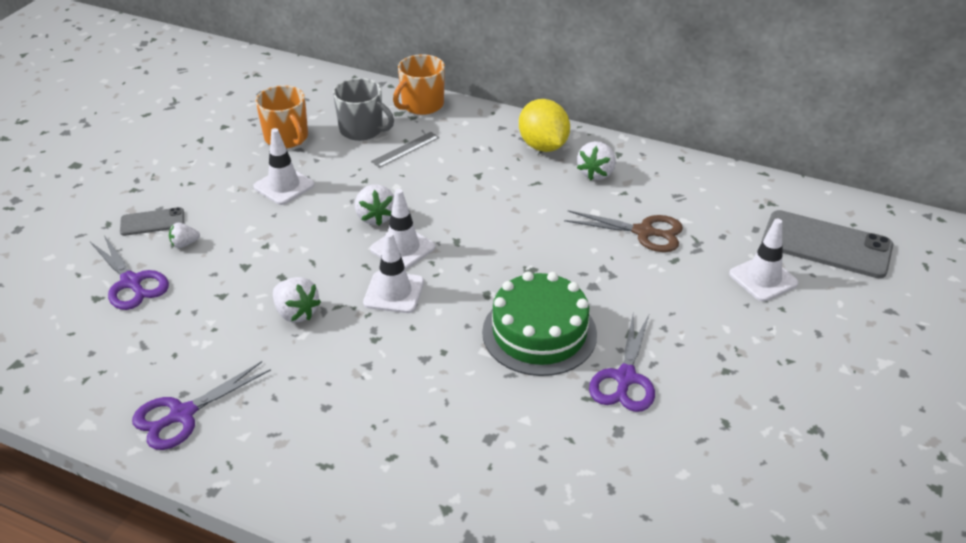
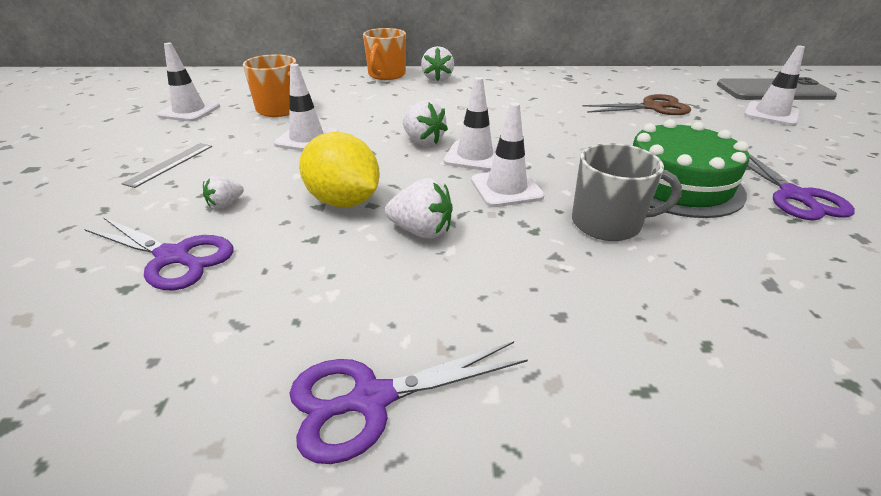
camera: 25 degrees left, 5 degrees down
(152, 222) = (168, 194): grey phone -> none
(182, 414) = (371, 399): purple scissors -> purple scissors turned 45 degrees clockwise
(212, 120) = (189, 111): none -> white traffic cone
(362, 130) = (349, 94): grey mug -> grey mug (607, 224)
(405, 149) = (401, 98): grey ruler -> grey ruler (170, 164)
(543, 146) = (510, 80): yellow lemon -> yellow lemon (344, 201)
(596, 173) = (569, 86): white strawberry -> white strawberry (437, 79)

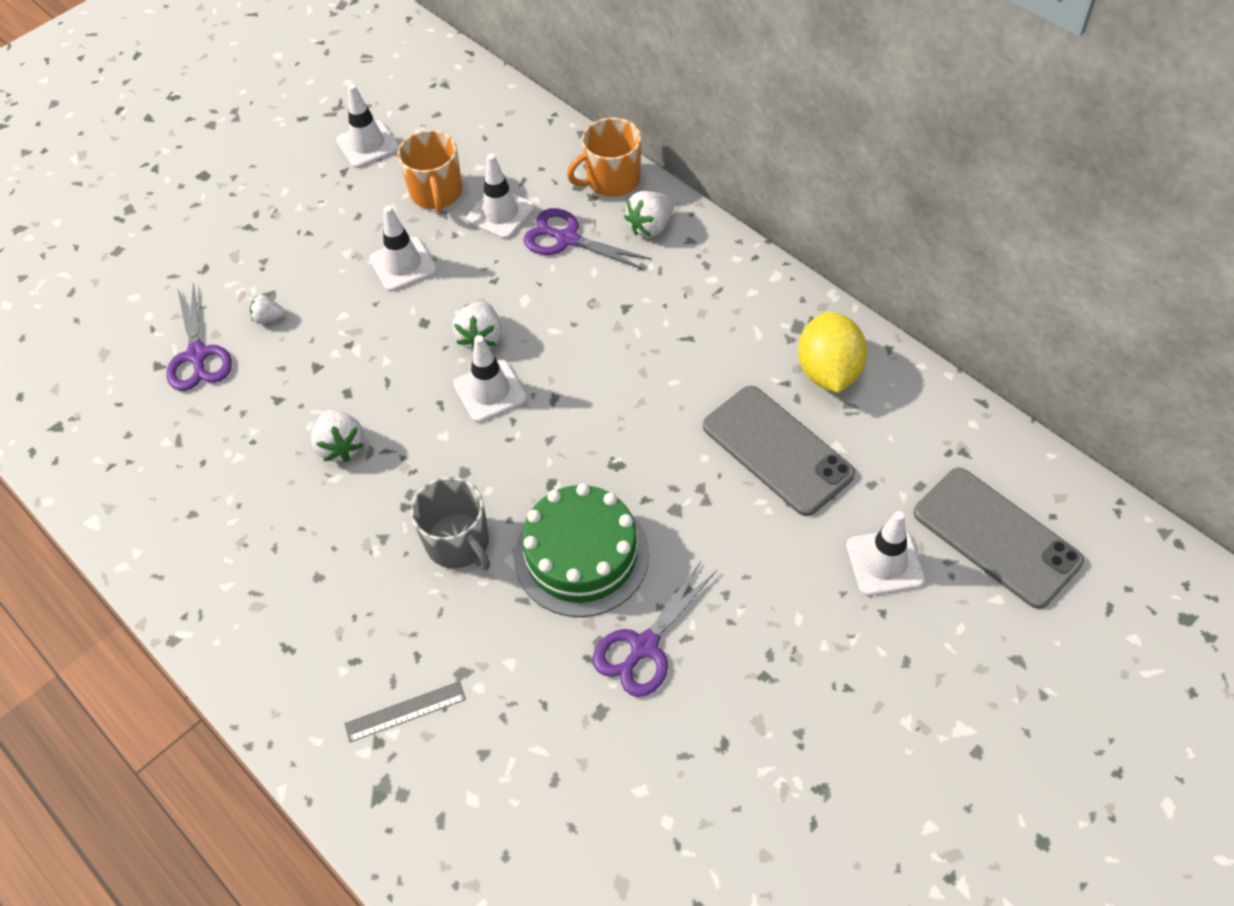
camera: 50 degrees right, 20 degrees up
(170, 164) = (282, 234): grey ruler -> grey ruler (405, 711)
(344, 201) = (335, 374): yellow lemon -> yellow lemon (828, 371)
(371, 399) = (181, 539): purple scissors -> purple scissors (567, 239)
(506, 188) = (452, 450): white traffic cone -> white traffic cone (500, 213)
(652, 107) = (777, 450): brown scissors -> grey phone

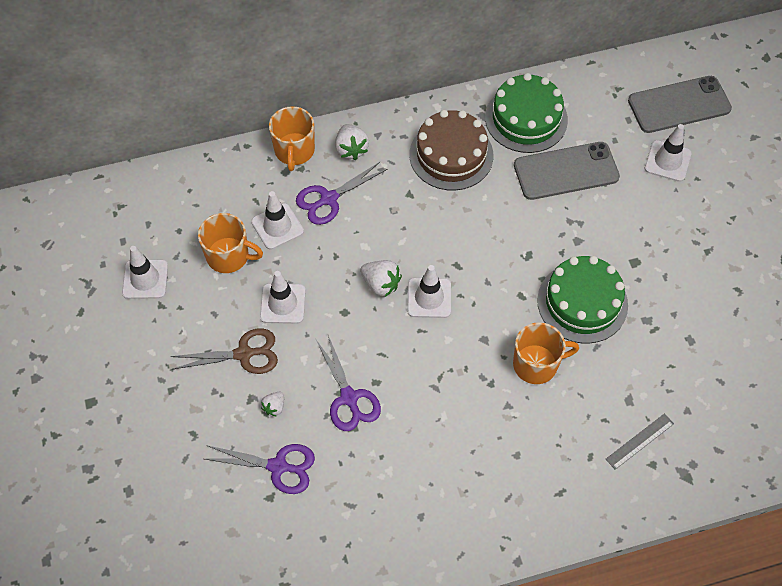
camera: 65 degrees left, 5 degrees up
(321, 262) = (244, 354): none -> brown scissors
(341, 446) = (420, 402): white strawberry -> none
(405, 711) = (640, 441): grey ruler -> grey ruler turned 45 degrees clockwise
(458, 543) = (536, 364): grey mug -> orange mug
(644, 646) = (660, 299): purple scissors -> purple scissors (349, 398)
(712, 321) = (451, 155): none -> brown cake
(828, 371) = (526, 118): yellow lemon -> green cake

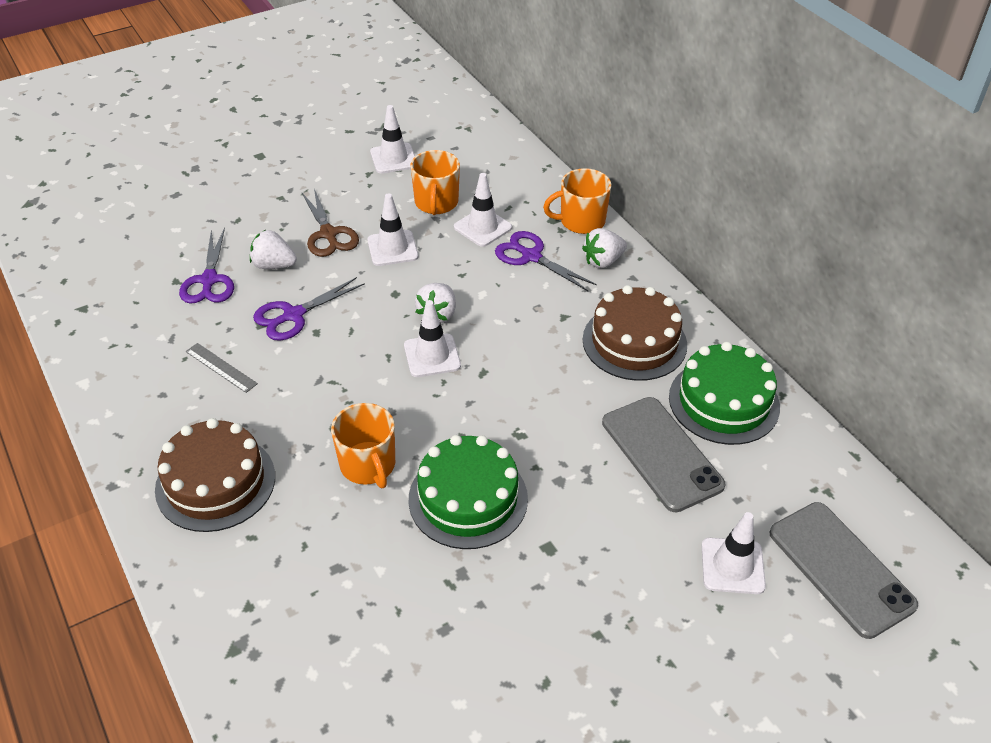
camera: 75 degrees right, 15 degrees down
(274, 407) = (273, 265): white strawberry -> white strawberry, size x1.66
(531, 479) = (215, 482): none -> brown cake
(640, 441) = (279, 587): grey ruler -> grey ruler (221, 367)

